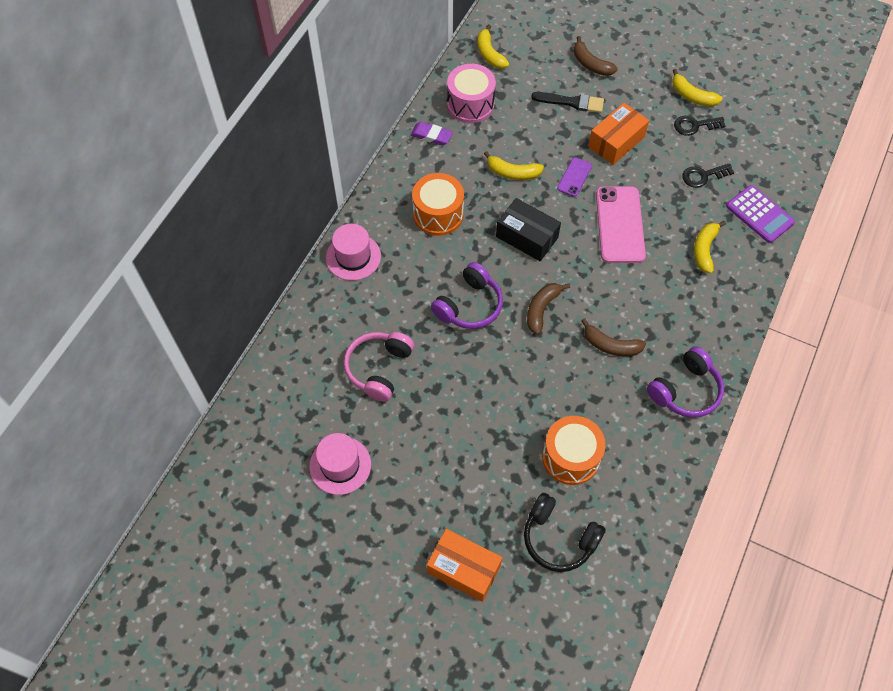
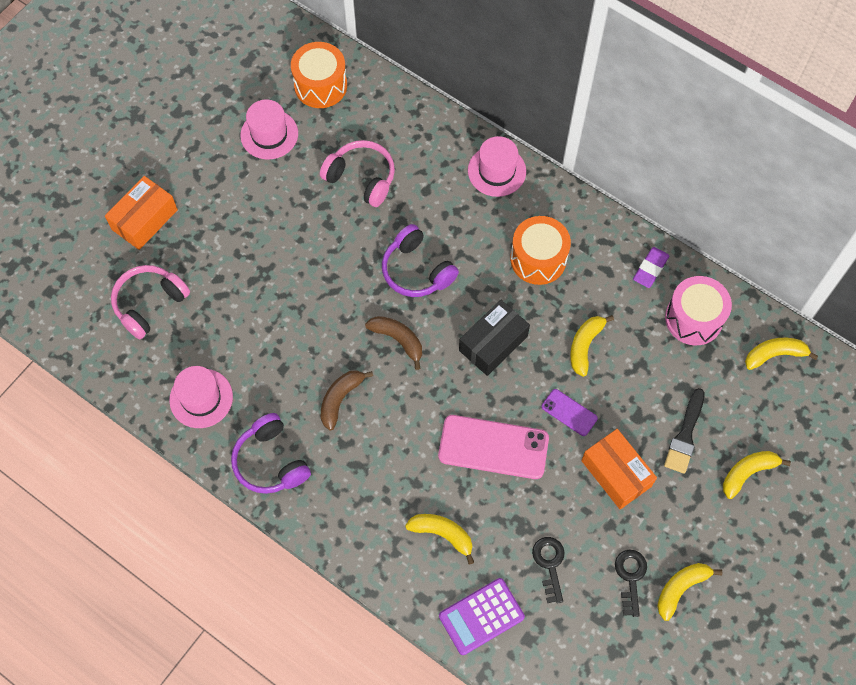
camera: 100 degrees right, 5 degrees up
(559, 538) = (149, 304): black headphones -> pink headphones
(571, 457) = (226, 332): orange drum -> orange drum (320, 85)
(590, 64) = (747, 473): brown banana -> yellow banana
(644, 464) = (201, 398): none -> pink hat

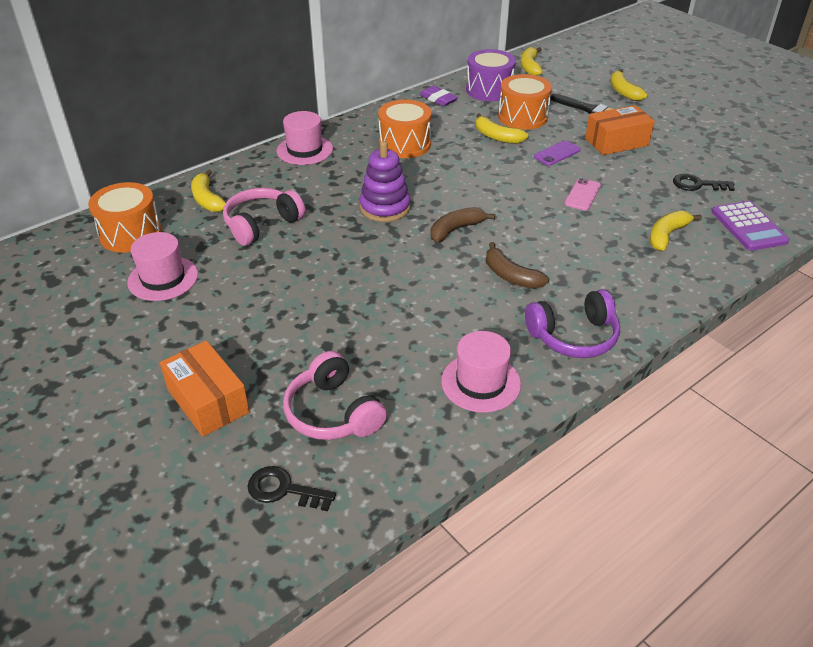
camera: 75 degrees left, 25 degrees down
(416, 270) = (385, 207): purple headphones -> purple stacking toy
(493, 343) = (479, 179): black box -> none
(493, 447) = (582, 195): pink phone -> pink phone, size x0.51
(630, 577) = (709, 150): black key -> black key (284, 490)
(639, 365) = (522, 117): none -> orange drum
(680, 588) = (718, 132): yellow banana -> yellow banana (207, 199)
(693, 318) = (489, 90): pink drum -> purple drum

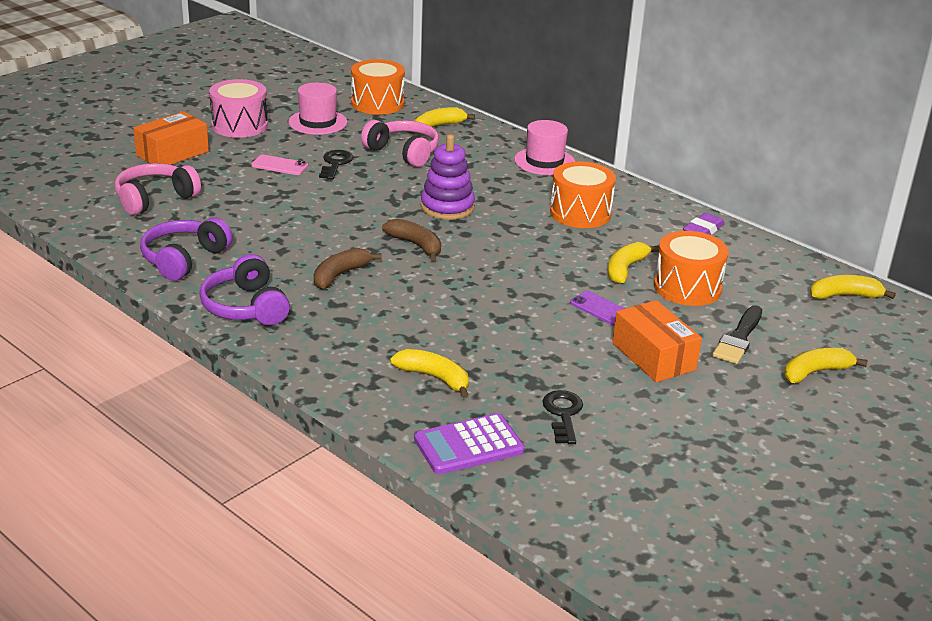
camera: 80 degrees right, 10 degrees down
(146, 341) = (239, 125): none -> pink drum
(284, 490) = (80, 187): black key -> black key (335, 164)
(480, 382) = (184, 259): pink hat -> purple headphones
(489, 90) = (750, 264): purple drum -> none
(582, 195) = (508, 323): pink phone -> pink phone (279, 165)

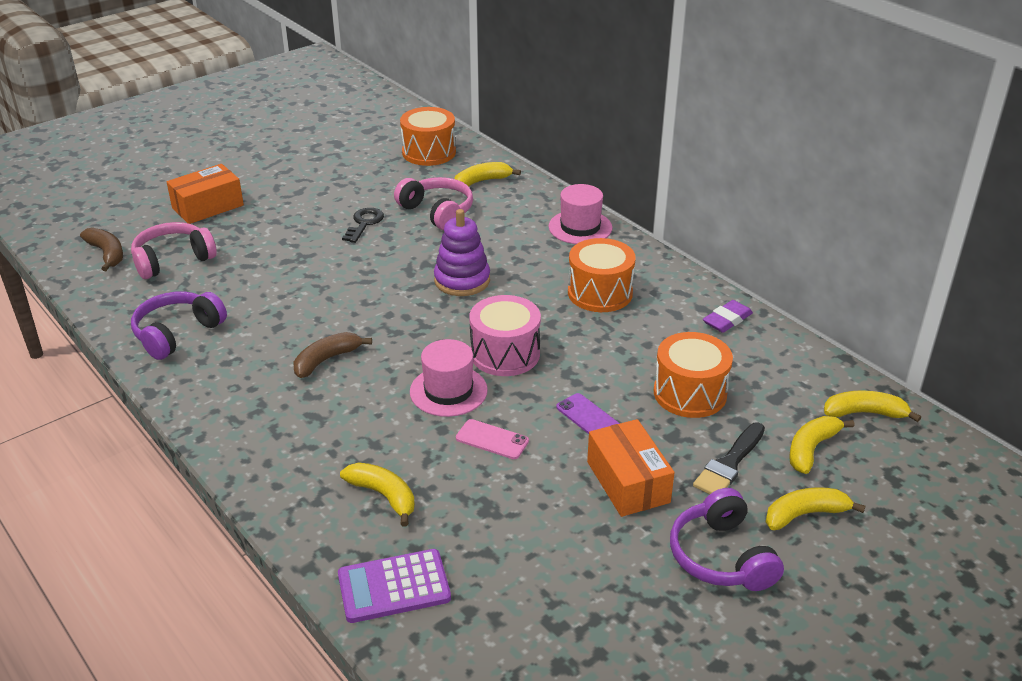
camera: 10 degrees right, 5 degrees up
(239, 125) = (284, 175): pink drum -> pink drum (505, 354)
(246, 307) = (219, 395): purple headphones -> purple headphones (721, 557)
(279, 165) = (308, 224): pink phone -> pink phone (492, 440)
(317, 122) = (362, 173): pink hat -> pink hat (448, 391)
(416, 245) = (415, 326): brown banana -> brown banana (107, 254)
(563, 414) = (507, 552): black key -> none
(625, 269) = (628, 366): yellow banana -> yellow banana (811, 449)

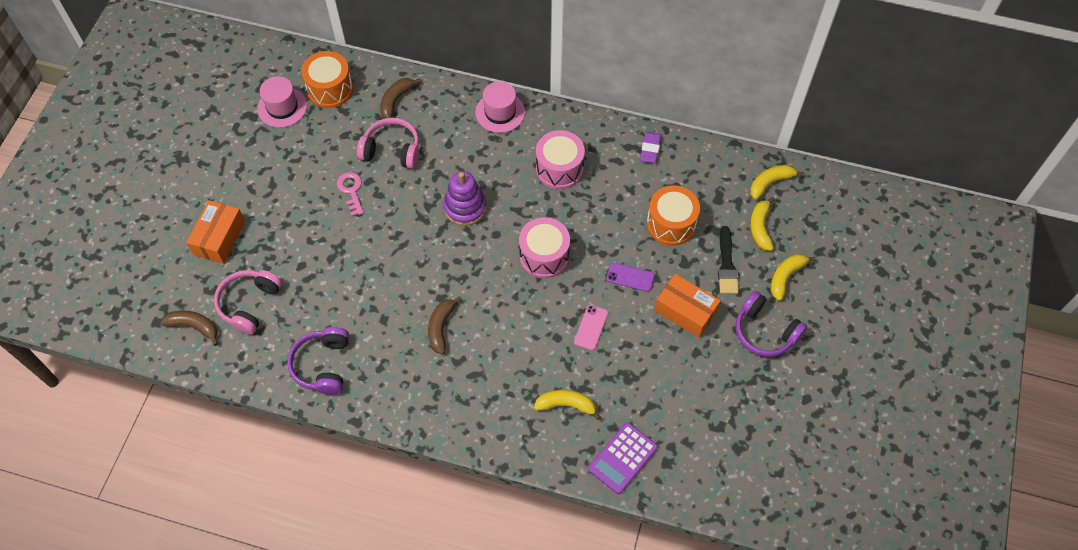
camera: 35 degrees left, 25 degrees up
(364, 223) = (351, 191): black key -> pink key
(448, 391) = (536, 306): pink hat -> pink hat (282, 107)
(482, 181) = (396, 100): yellow banana -> brown banana
(492, 440) = (591, 327): pink phone -> pink phone turned 60 degrees counterclockwise
(600, 293) = (559, 168): orange drum -> pink drum

